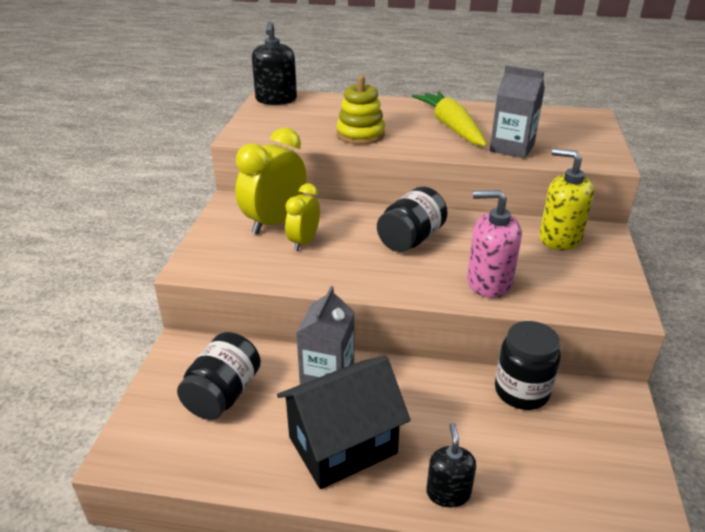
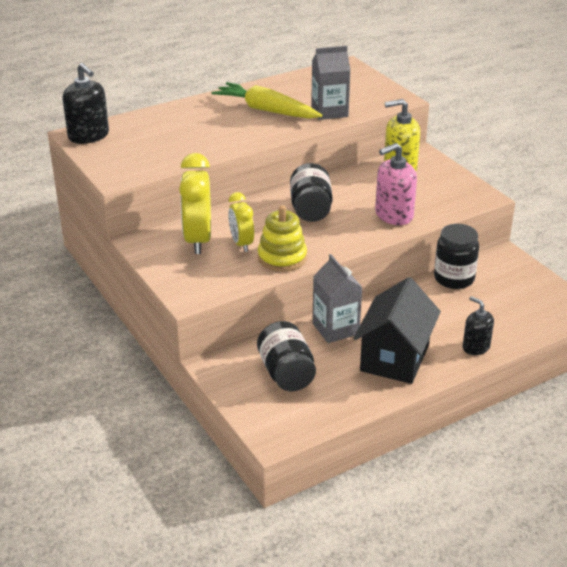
camera: 40 degrees left, 0 degrees up
(360, 134) = (209, 141): yellow stacking toy -> yellow stacking toy (282, 258)

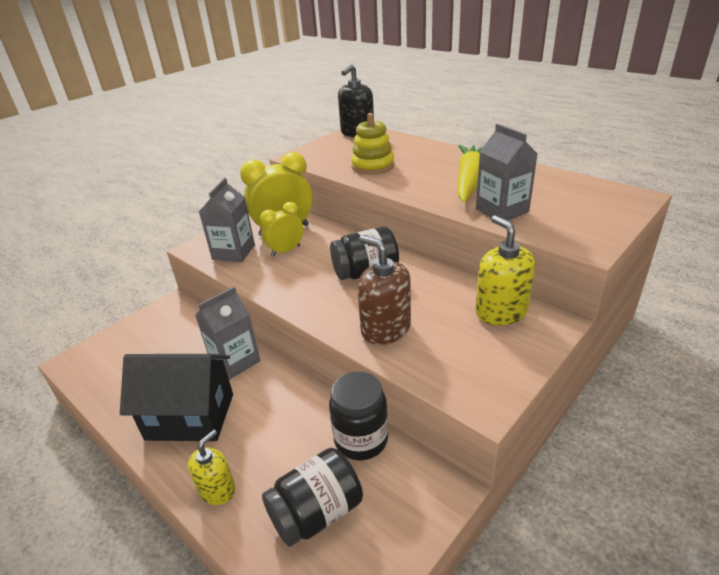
camera: 75 degrees right, 0 degrees up
(219, 274) = (233, 252): none -> grey carton
(282, 258) = (269, 276): yellow stacking toy -> yellow stacking toy (373, 166)
(286, 373) = (162, 346): black jar -> black jar (316, 513)
(393, 215) = (385, 329): pink soap dispenser -> brown soap dispenser
(476, 347) = (217, 490): black soap dispenser -> yellow soap dispenser

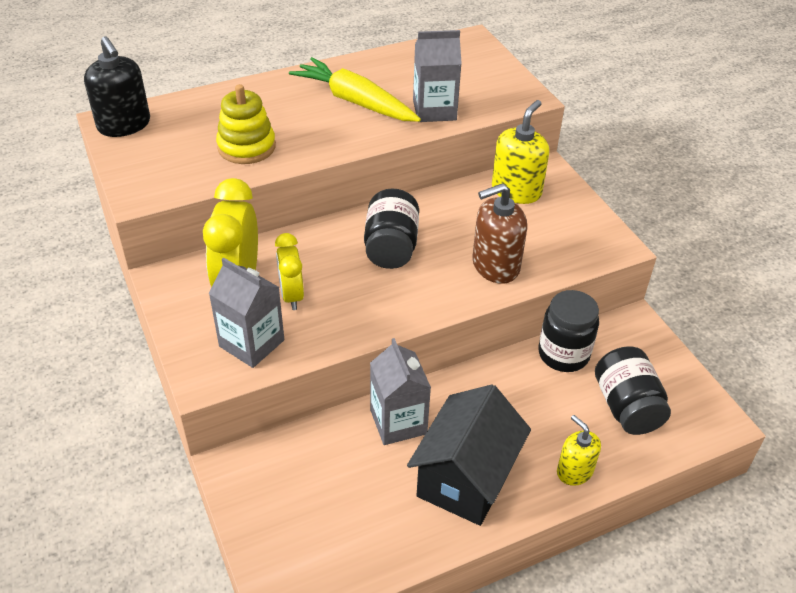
camera: 70 degrees left, 10 degrees up
(501, 312) = (516, 191): yellow soap dispenser -> yellow soap dispenser turned 120 degrees clockwise

